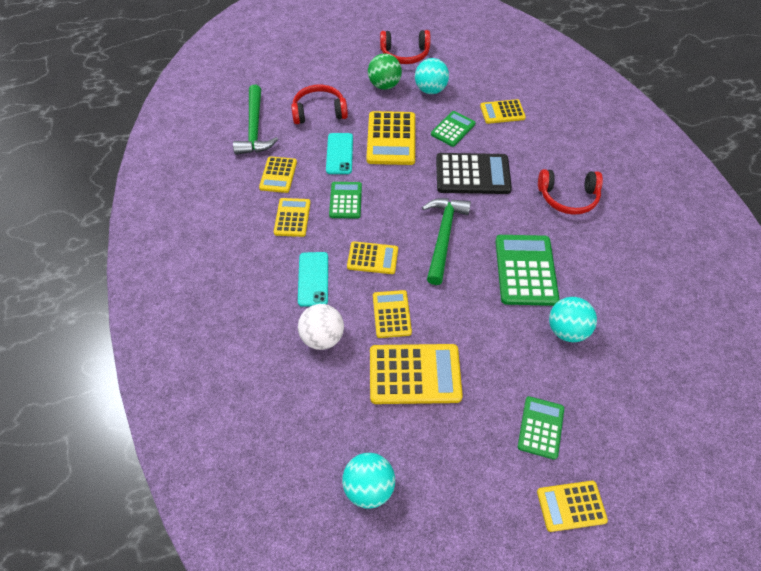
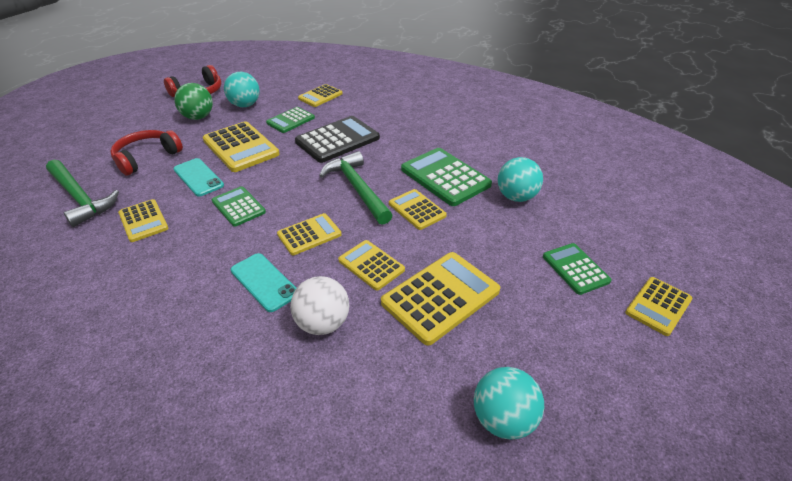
camera: 40 degrees left, 15 degrees down
(292, 217) = (192, 246): yellow calculator -> yellow calculator (417, 210)
(453, 129) = (290, 120): green calculator -> green calculator turned 135 degrees counterclockwise
(568, 197) = (424, 122): red headphones -> none

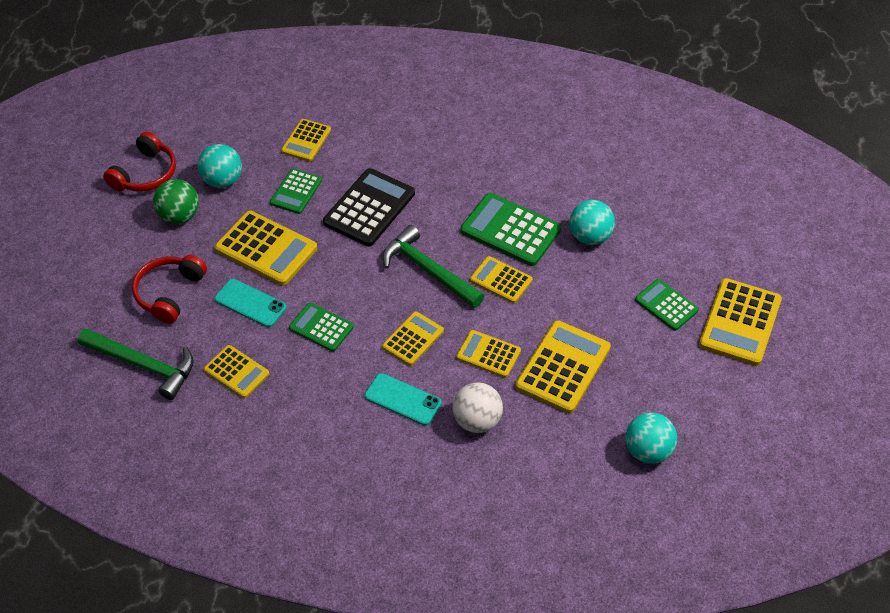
camera: 20 degrees left, 10 degrees up
(658, 306) = (740, 322): yellow calculator -> yellow calculator, size x1.66

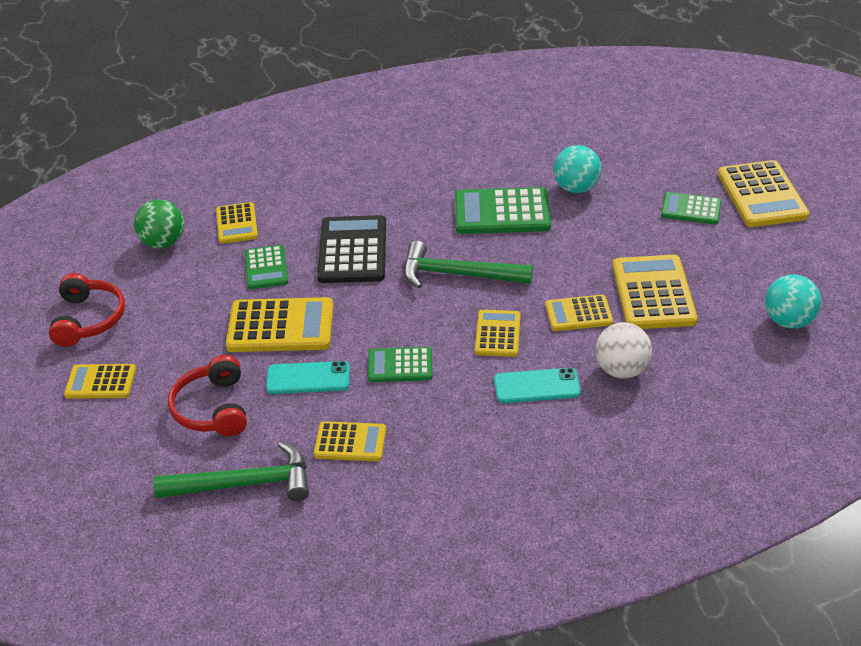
camera: 30 degrees left, 10 degrees down
(179, 216) = (161, 339): green ball -> green ball (163, 243)
(222, 180) = (179, 290): turquoise ball -> none
(501, 280) = (531, 253): yellow calculator -> yellow calculator (101, 382)

